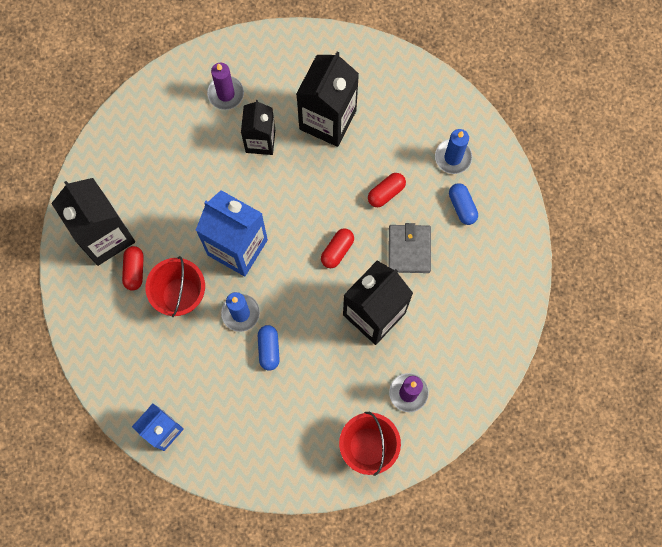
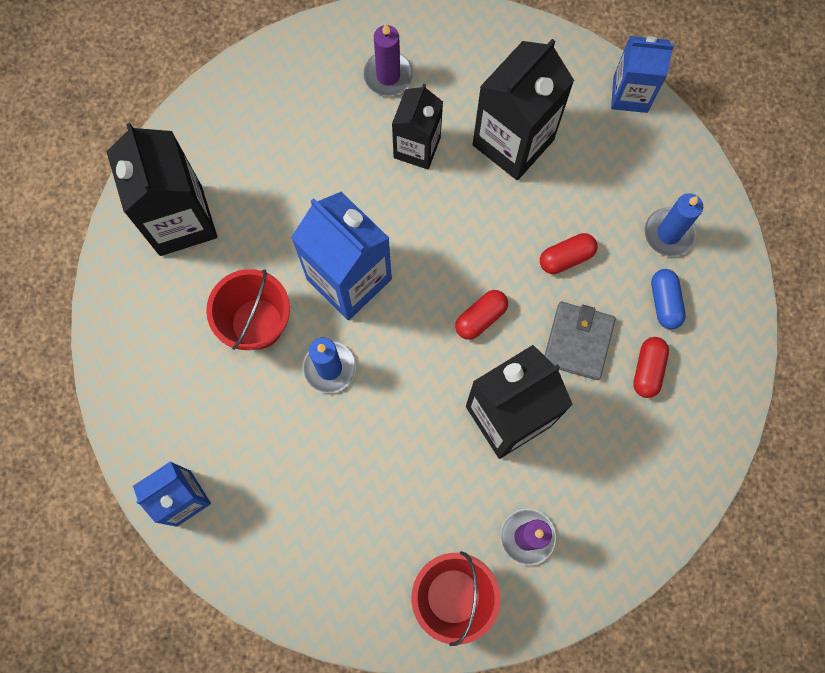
camera: 15 degrees right, 0 degrees up
(134, 270) = (205, 274): red capsule -> red capsule (647, 370)
(269, 349) = (354, 426): blue capsule -> none
(401, 64) = (630, 94): none -> blue carton

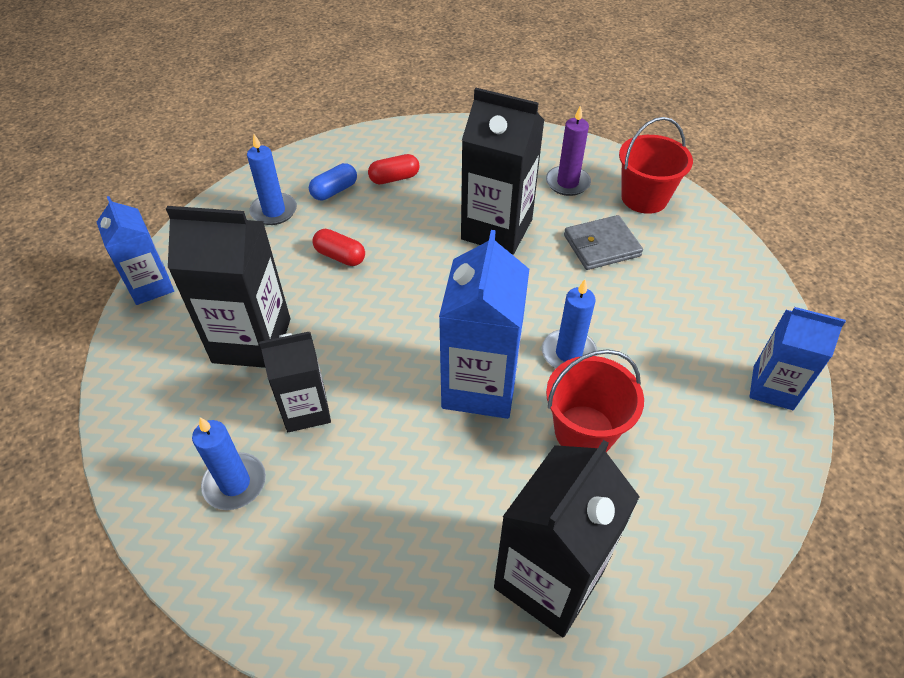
camera: 125 degrees left, 25 degrees down
(388, 75) = (235, 483): purple candle -> blue candle
(481, 318) = (435, 281): red capsule -> none
(578, 341) = (405, 220): grey wallet -> grey wallet (601, 246)

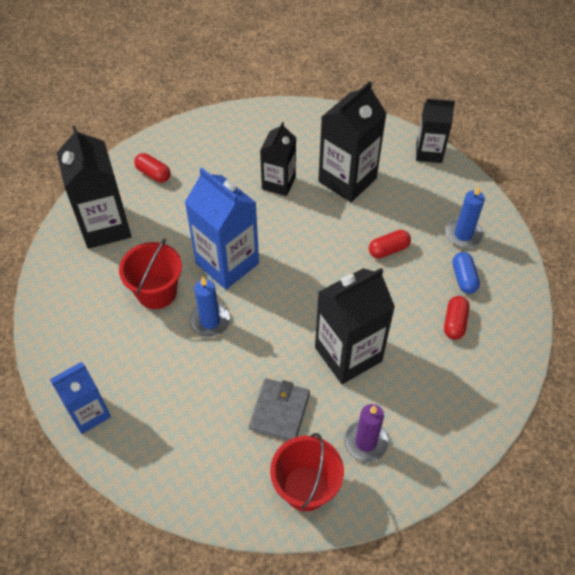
camera: 125 degrees right, 5 degrees up
(151, 286) = (429, 152): blue carton -> black carton
(235, 483) = (259, 142): blue candle -> none
(399, 591) = (153, 174): none -> red capsule

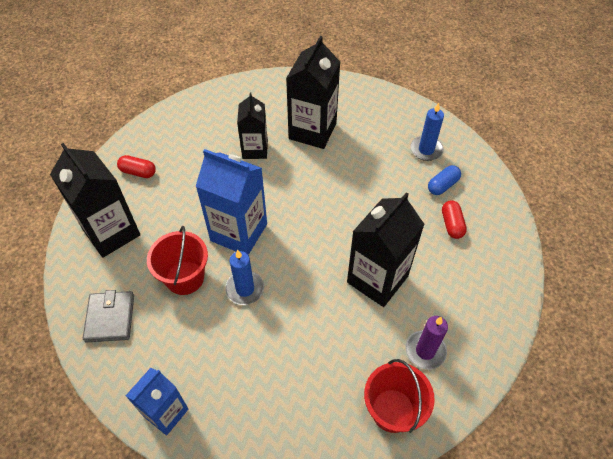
camera: 20 degrees left, 0 degrees up
(279, 411) = (340, 349): grey wallet -> grey wallet (110, 318)
(388, 250) = (372, 179): red capsule -> none
(429, 152) = (369, 90): black carton -> none
(463, 278) = (442, 185): blue capsule -> blue capsule turned 75 degrees clockwise

